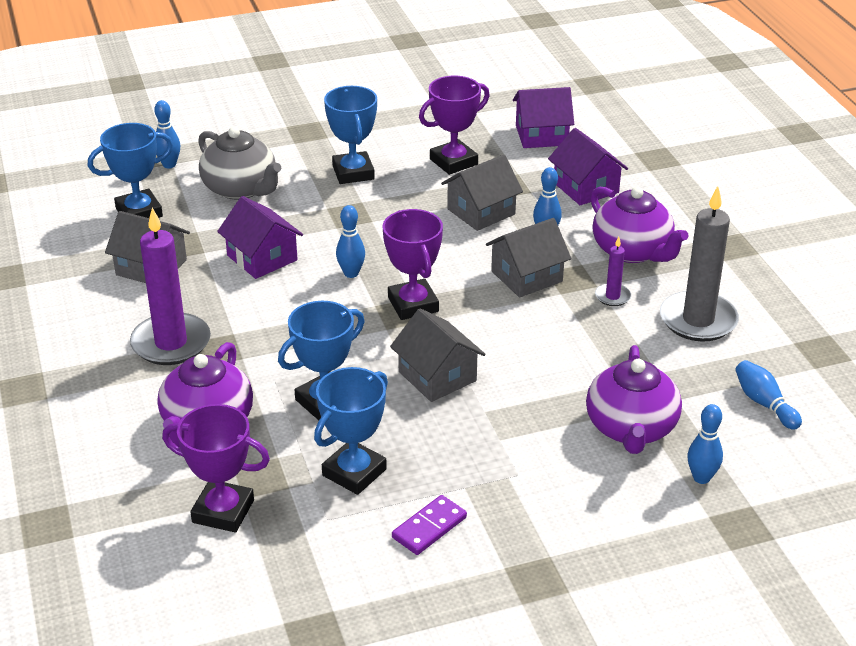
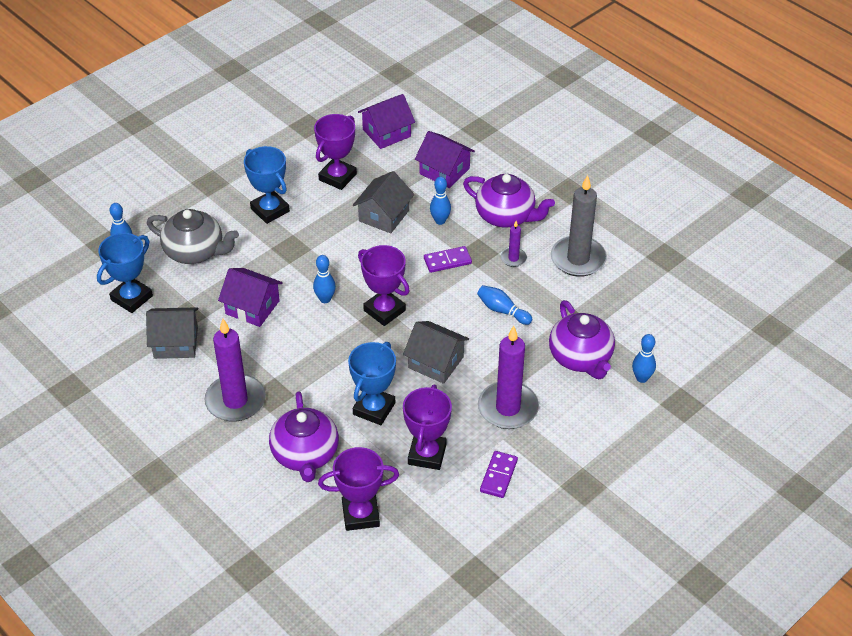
camera: 25 degrees left, 10 degrees up
(354, 472) = (427, 454): blue trophy -> purple trophy
(495, 454) = (508, 408): none -> purple candle
(526, 276) = (447, 261): grey house -> purple domino
(764, 403) = (651, 309): blue bowling pin -> blue bowling pin (502, 310)

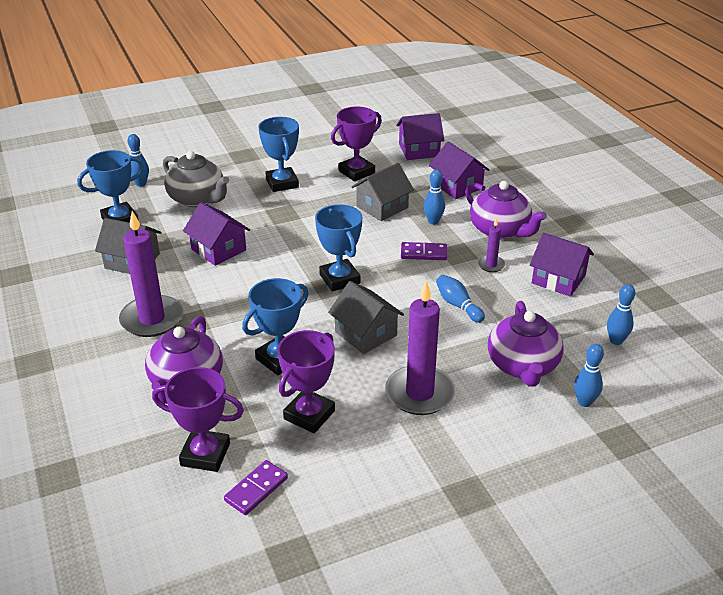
camera: 20 degrees right, 10 degrees down
(325, 299) = (289, 258): blue bowling pin -> blue bowling pin (616, 340)
(384, 310) = (339, 279): purple trophy -> blue trophy
(498, 476) = (375, 457): purple domino -> purple domino (256, 489)
(578, 259) = (558, 279): grey candle -> purple house

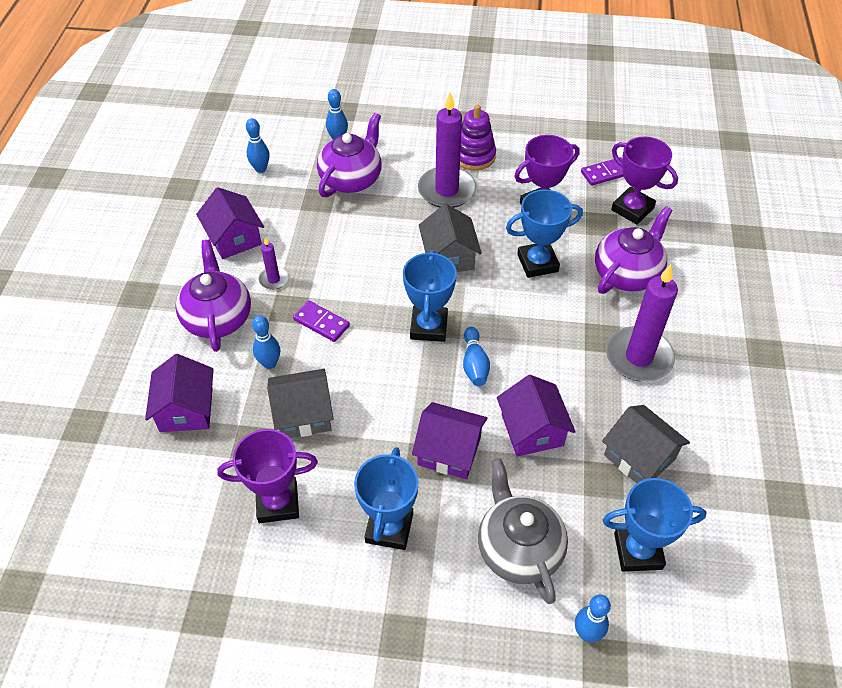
camera: 150 degrees left, 15 degrees up
(419, 150) = (158, 511): purple house -> purple house (449, 451)
(423, 445) = (474, 156): none -> purple stacking toy
(458, 305) = (347, 250): blue bowling pin -> blue bowling pin (474, 364)

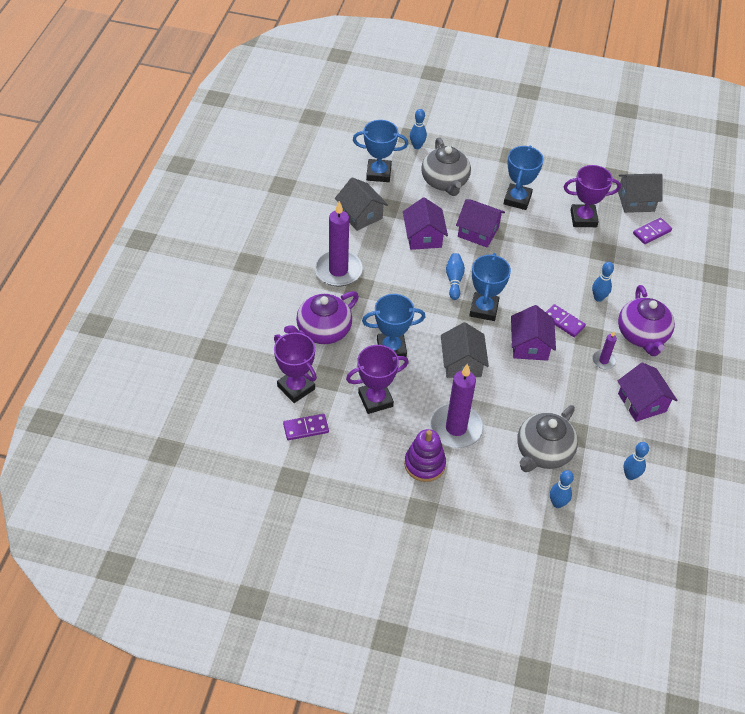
camera: 175 degrees left, 0 degrees up
(166, 491) = (651, 232): none -> purple domino
(186, 409) = (650, 275): purple house -> purple house (530, 345)
(303, 414) = (572, 263): grey house -> grey house (636, 201)
(351, 179) = (543, 452): purple teapot -> grey teapot

